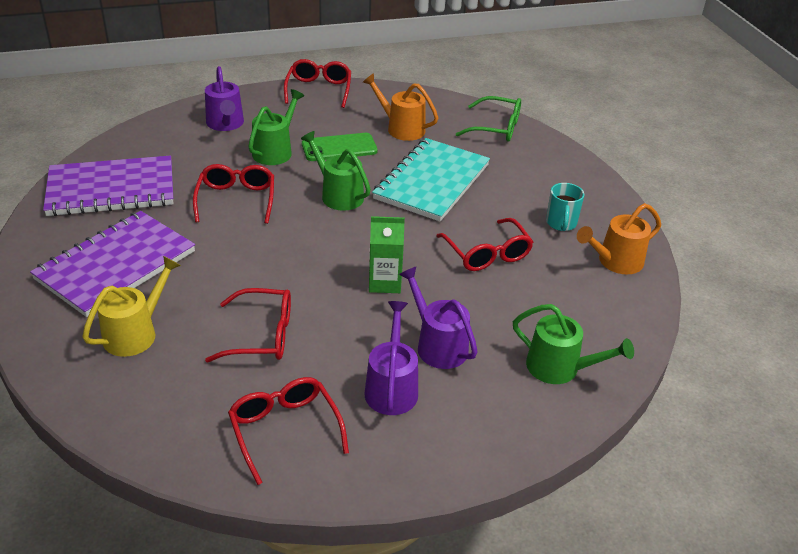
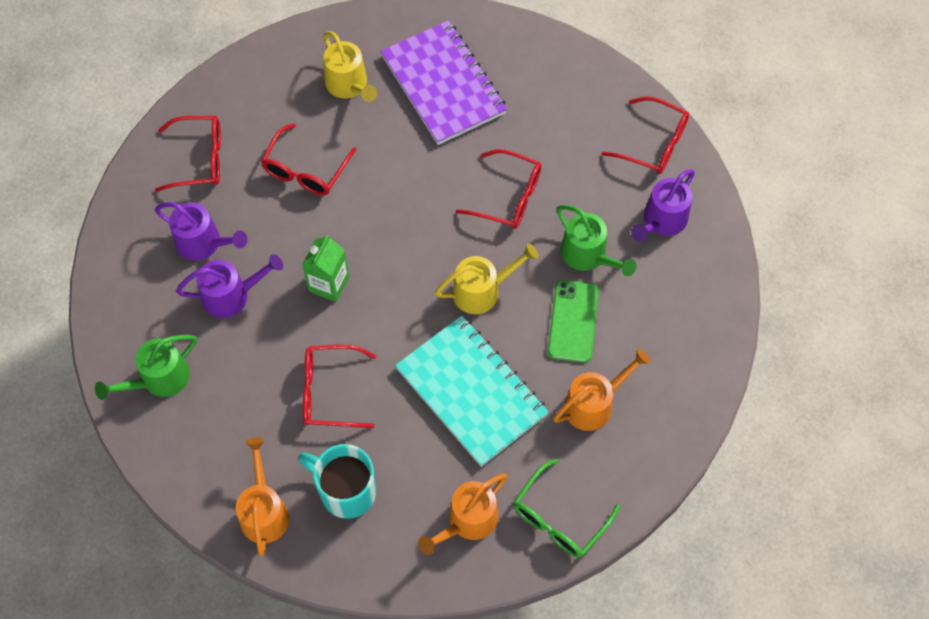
camera: 115 degrees right, 25 degrees up
(111, 189) = (566, 97): purple notebook -> none
(225, 124) = (661, 221): purple watering can -> purple watering can turned 60 degrees counterclockwise
(319, 90) = (716, 342): red glasses -> red glasses (653, 143)
(338, 195) = (482, 290): green watering can -> yellow watering can
(532, 163) = (467, 521): none -> orange watering can
(561, 223) = (346, 491): turquoise mug -> turquoise mug, size x1.54

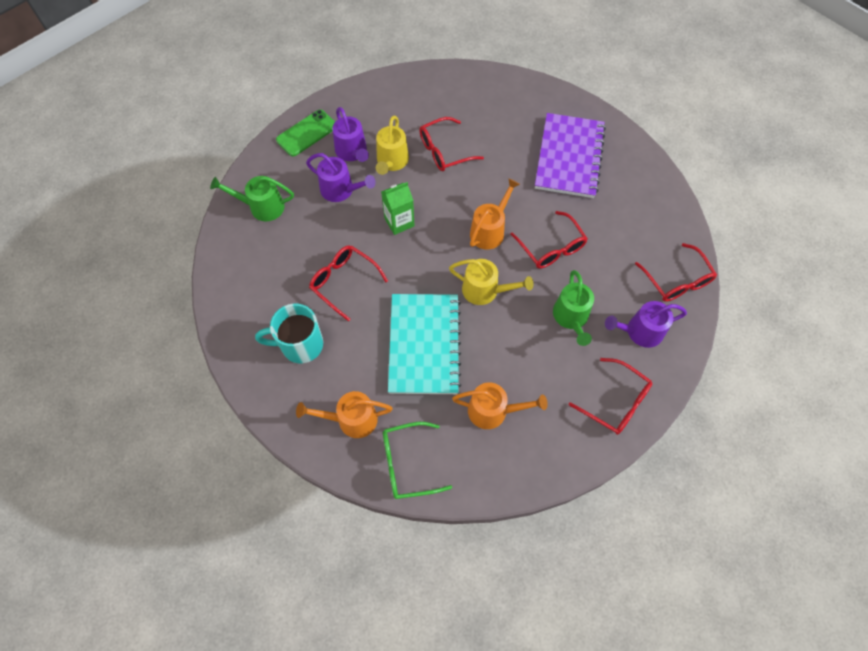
camera: 40 degrees right, 0 degrees up
(199, 159) = (391, 106): red glasses -> red glasses (615, 402)
(264, 511) = (247, 320): orange watering can -> orange watering can (489, 230)
(346, 491) = (300, 345): turquoise mug -> turquoise mug turned 75 degrees counterclockwise
(349, 85) = (512, 122): yellow watering can -> yellow watering can (391, 162)
(573, 321) = (525, 350): green phone -> green phone (307, 133)

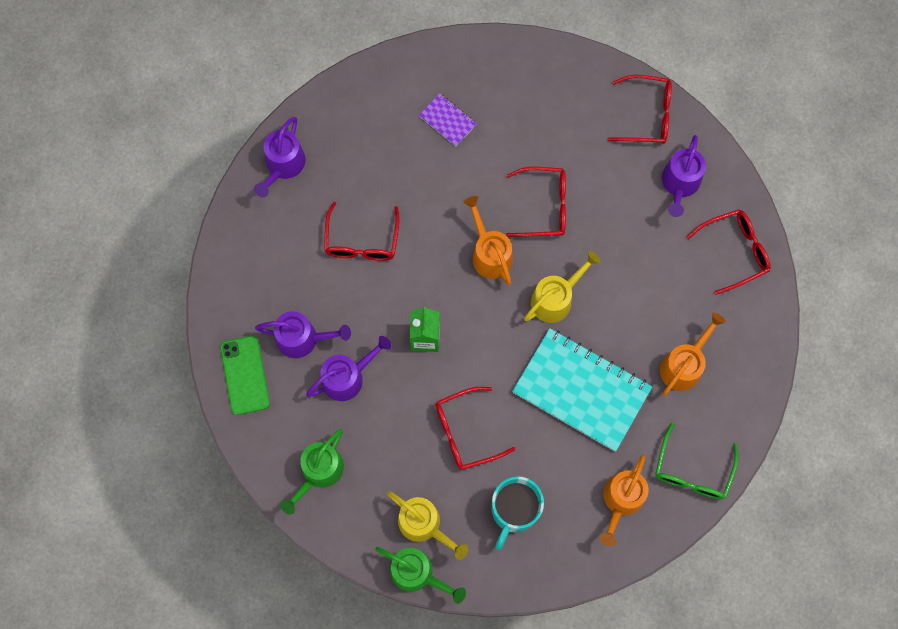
camera: 60 degrees left, 10 degrees up
(391, 162) = (342, 304): yellow watering can -> yellow watering can (424, 525)
(465, 84) = (283, 166): none -> purple watering can
(569, 157) = (447, 120): purple notebook -> purple notebook, size x0.44
(571, 318) = (630, 236): green watering can -> green watering can (417, 573)

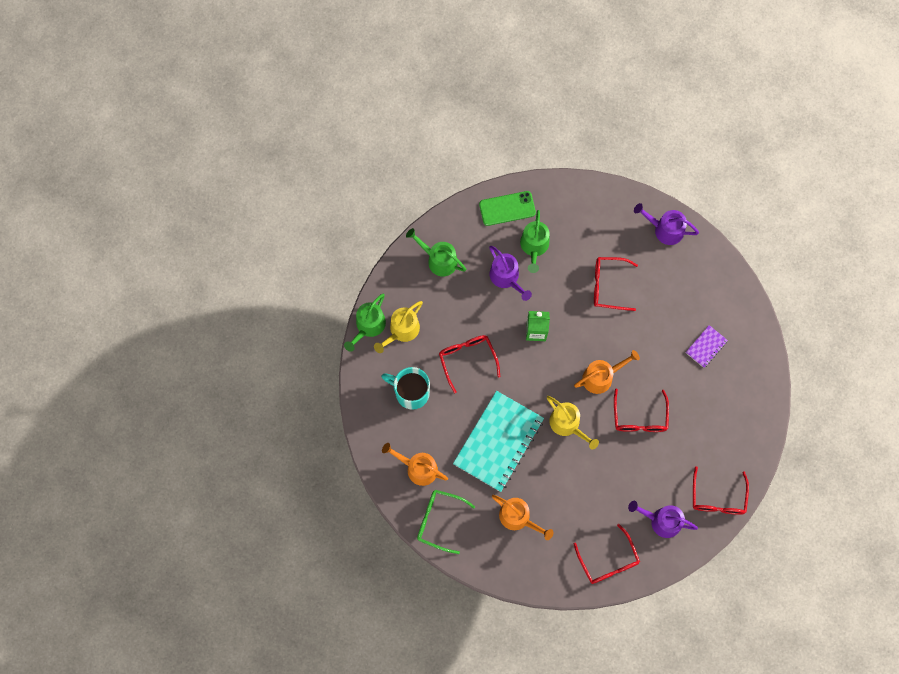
camera: 90 degrees right, 0 degrees up
(303, 339) = (534, 247): purple watering can -> green watering can

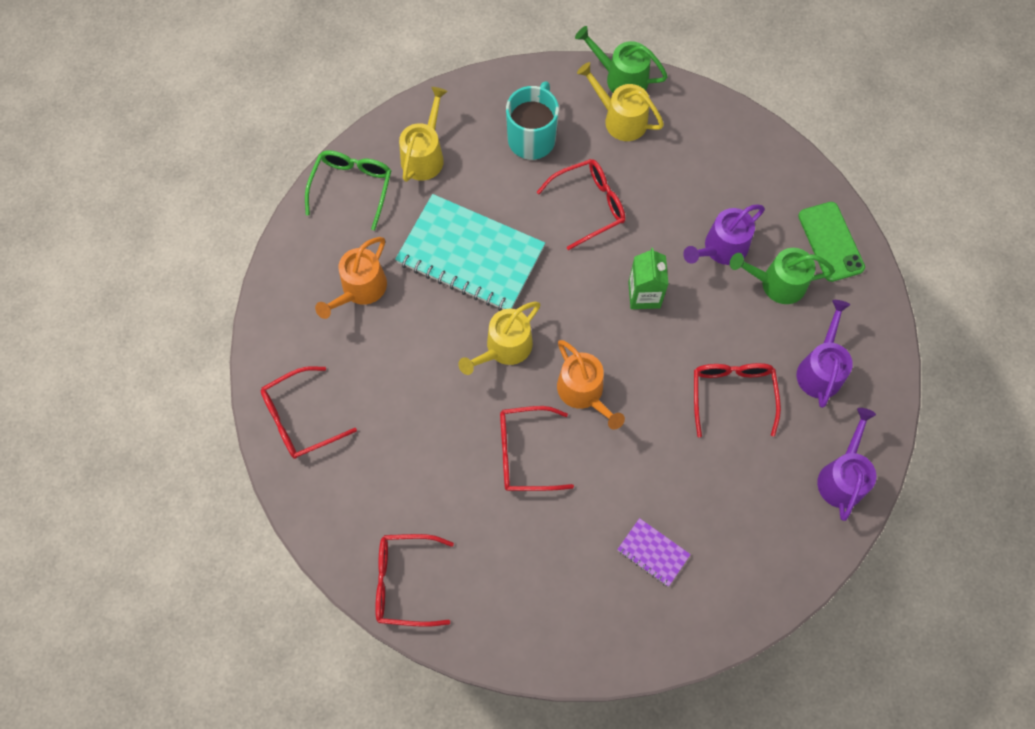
camera: 85 degrees right, 5 degrees down
(418, 468) = (424, 155): orange watering can -> yellow watering can
(438, 260) = (733, 157): green watering can -> none
(661, 521) = (364, 494): purple watering can -> purple watering can (820, 369)

